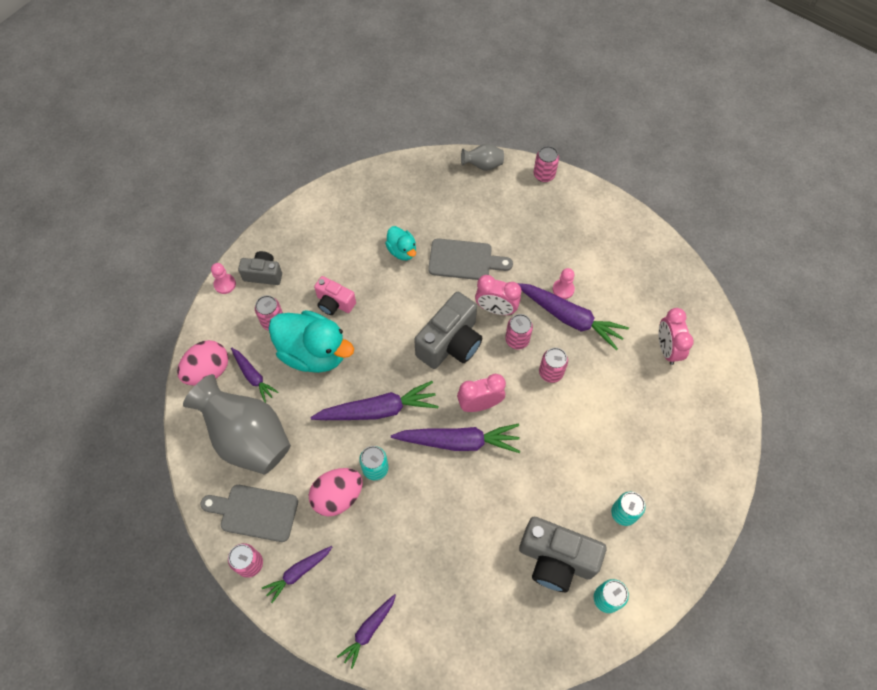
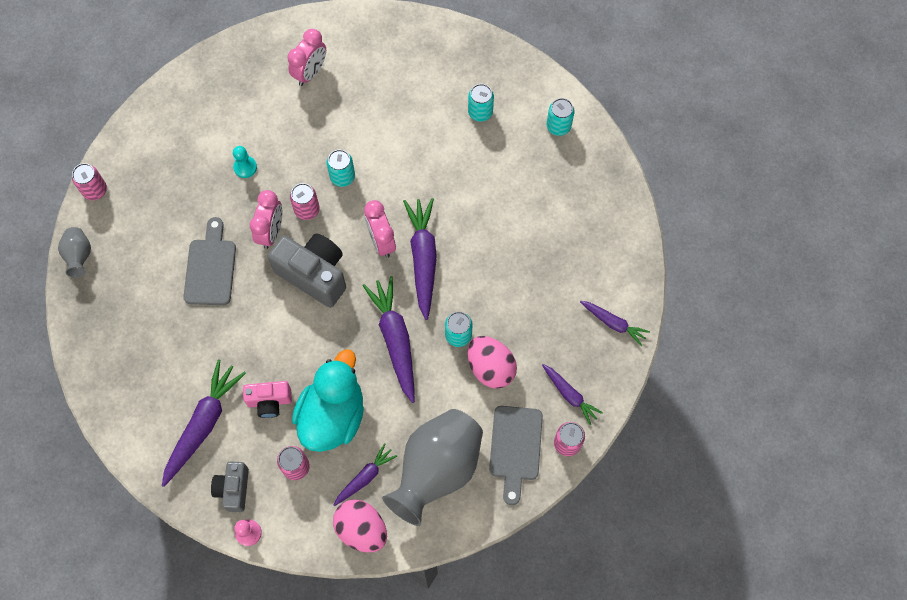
camera: 95 degrees left, 5 degrees up
(334, 303) = (269, 401): pink camera -> pink camera turned 60 degrees clockwise
(402, 251) = (199, 335): turquoise duck -> none
(551, 372) = (342, 177): pink can -> turquoise can
(556, 559) = (529, 168): grey camera -> none
(563, 289) = (245, 167): pink pawn -> turquoise pawn
(570, 318) = (279, 160): purple carrot -> purple carrot (203, 424)
(667, 349) = (310, 73): pink clock -> pink clock turned 45 degrees counterclockwise

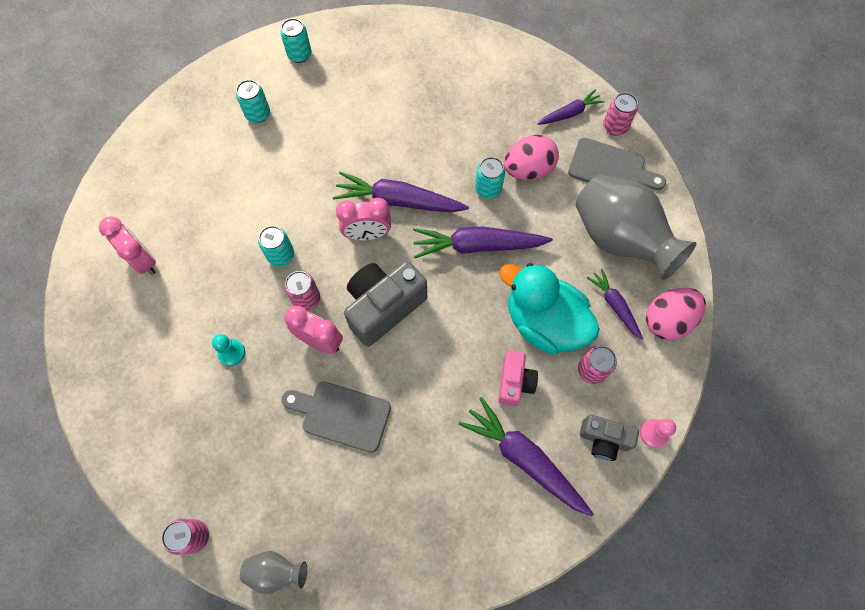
camera: 75 degrees left, 0 degrees up
(613, 323) = (510, 63): purple carrot -> none

